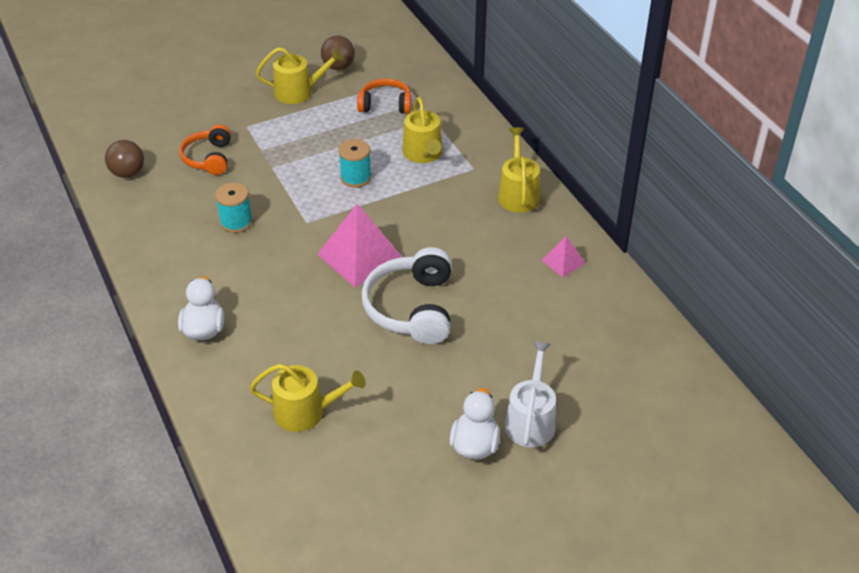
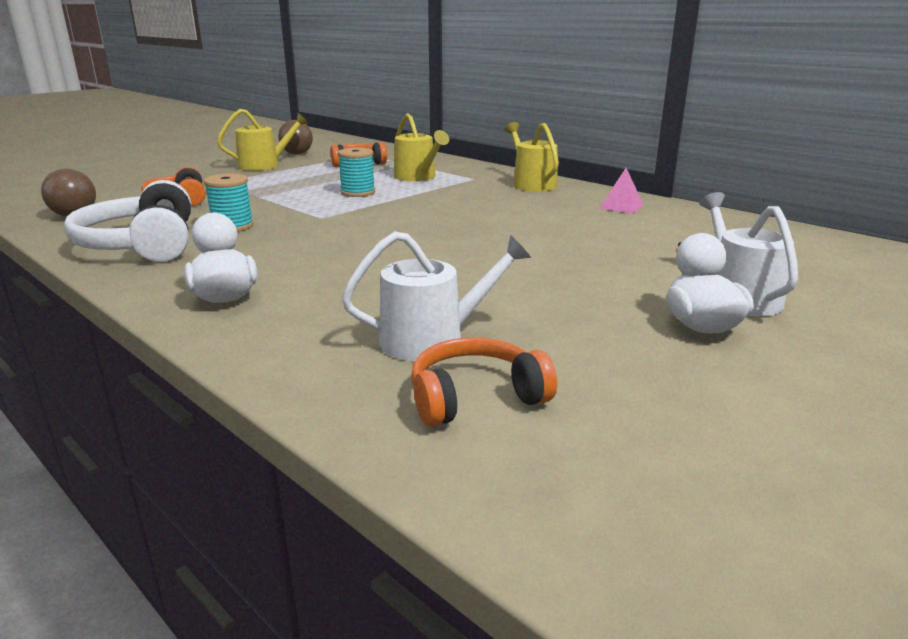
camera: 20 degrees left, 20 degrees down
(301, 470) = (475, 397): none -> orange headphones
(306, 412) = (432, 339): yellow watering can -> white watering can
(360, 256) = (402, 227): pink pyramid -> none
(412, 308) = (496, 247): white headphones -> white headphones (142, 245)

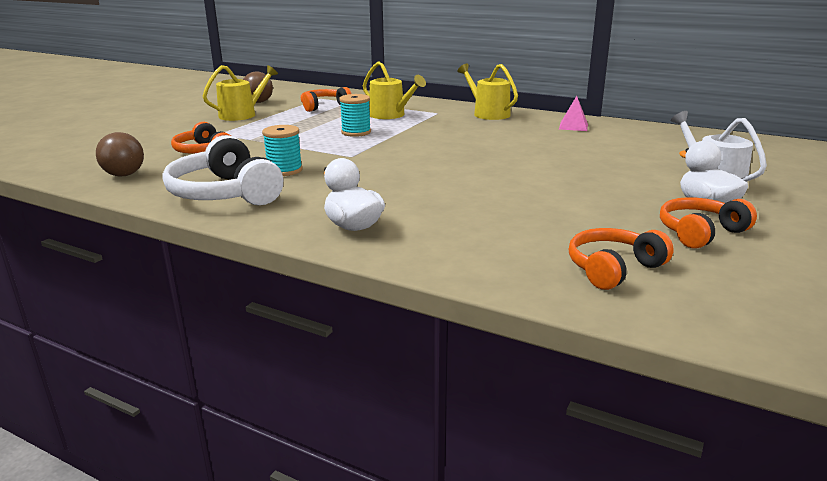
camera: 15 degrees left, 0 degrees up
(432, 339) = (544, 236): white watering can -> none
(653, 363) = (700, 232): none -> orange headphones

